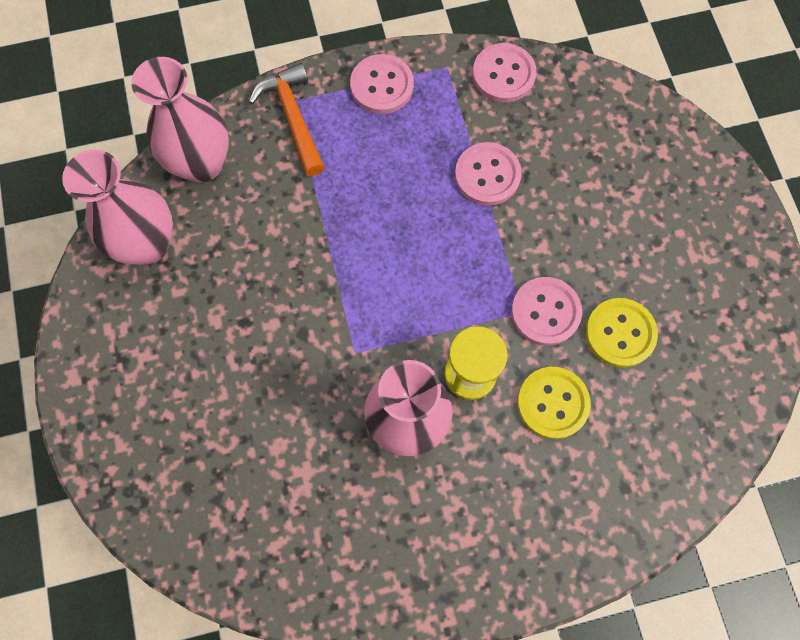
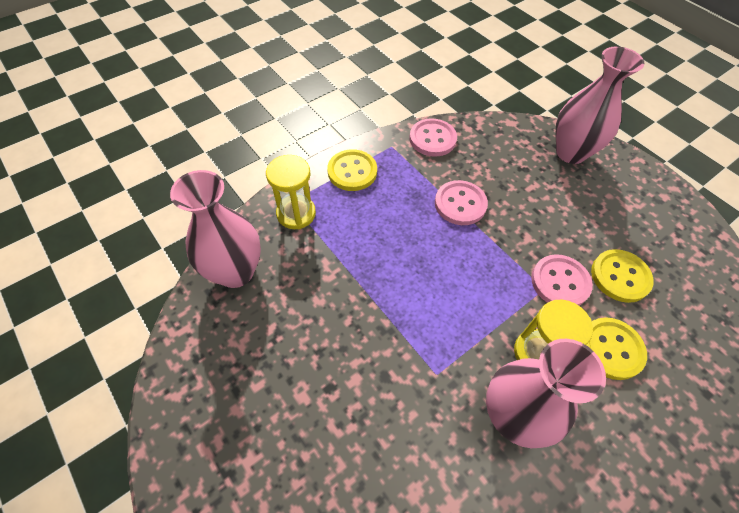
camera: 25 degrees left, 15 degrees down
(148, 244) = (213, 354): pink vase -> pink vase (571, 152)
(293, 118) = (296, 214): orange hammer -> yellow hourglass
(382, 86) = (352, 171): pink button -> yellow button

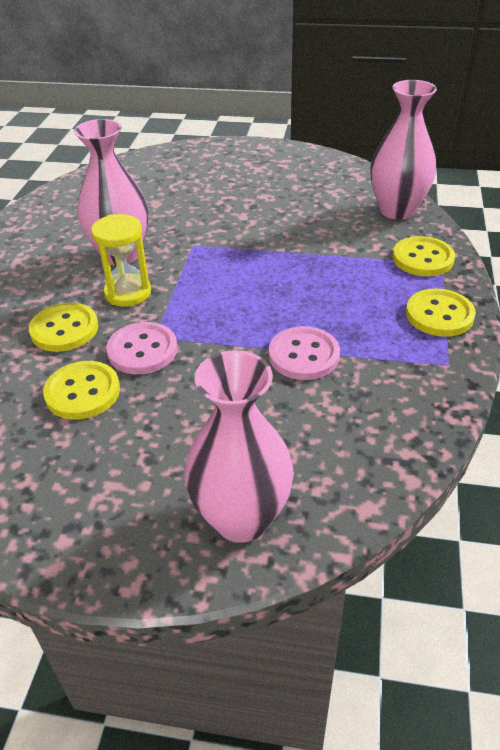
camera: 140 degrees right, 15 degrees down
(296, 214) = (422, 258): yellow hourglass -> yellow button
(432, 139) = (423, 404): pink button -> none

